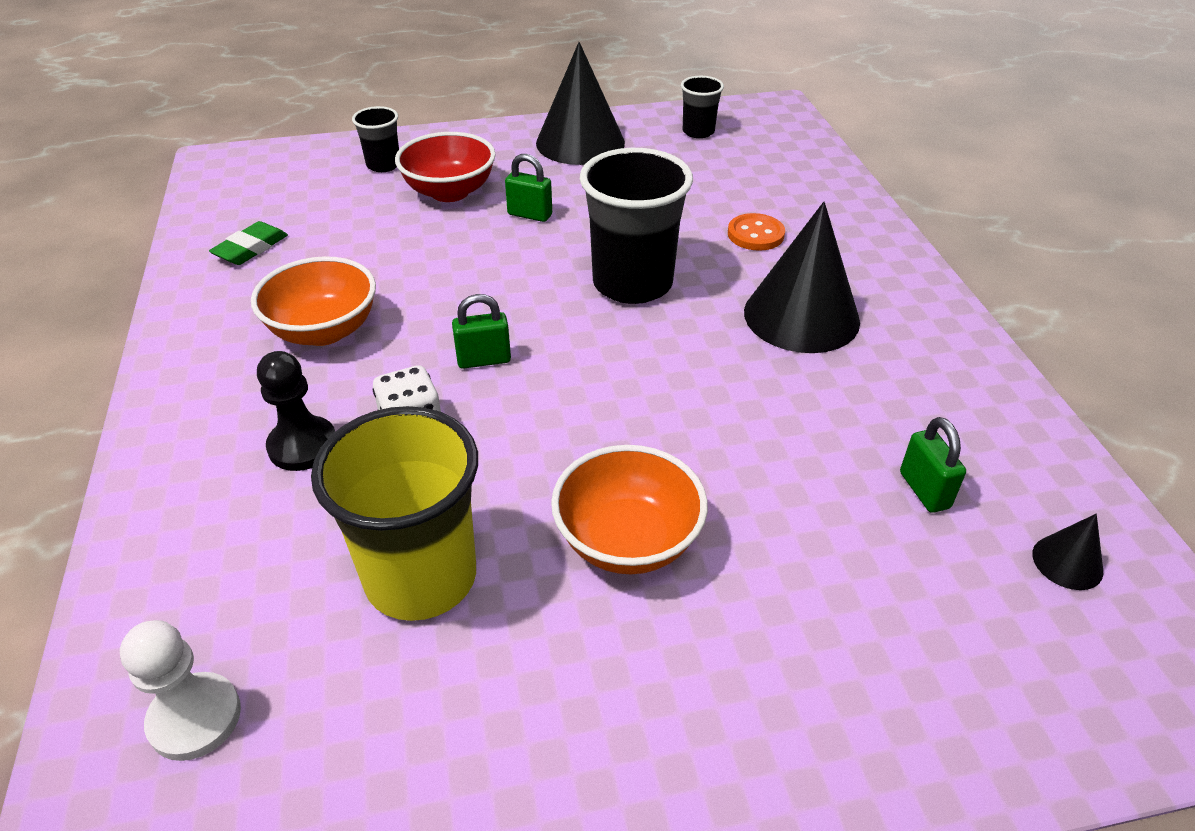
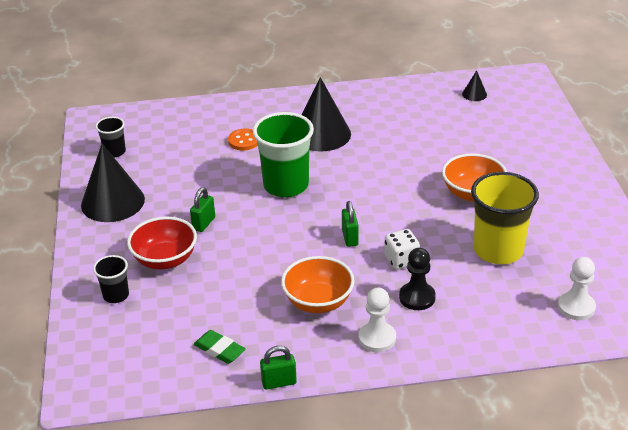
camera: 85 degrees left, 5 degrees down
(215, 396) = (377, 338): none -> white pawn
(632, 283) = (286, 185): black cup -> green cup
(924, 490) = (440, 118): green padlock -> green padlock (279, 382)

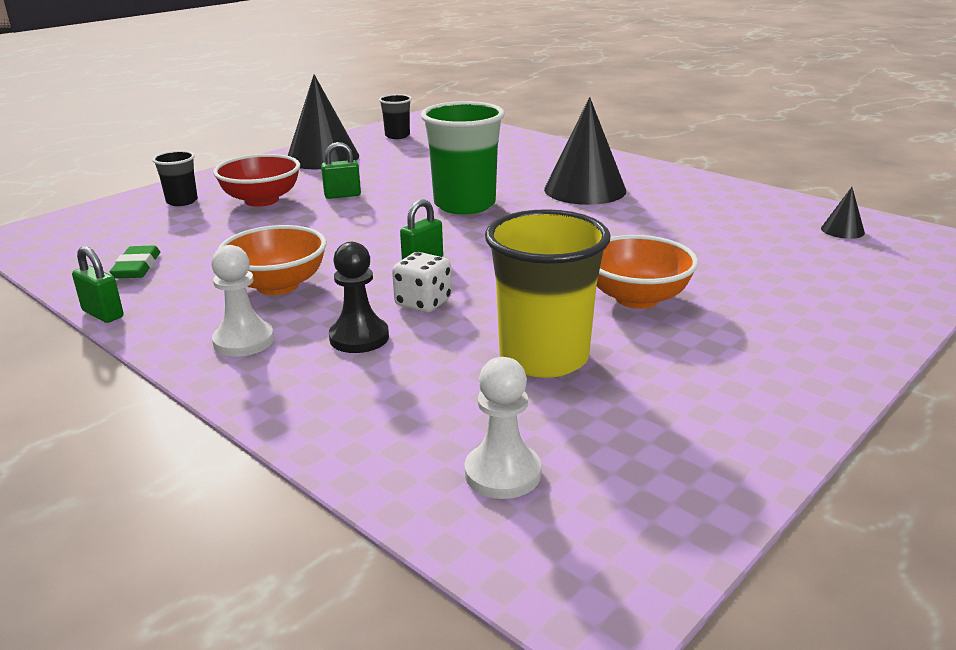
camera: 50 degrees right, 10 degrees down
(244, 141) = (505, 167): orange button -> none

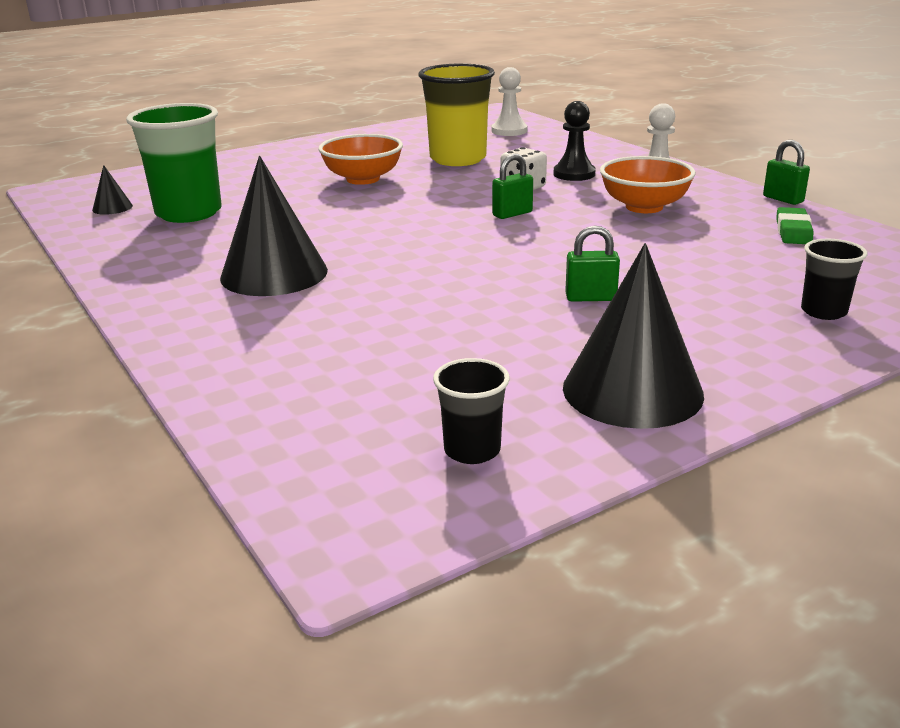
camera: 165 degrees left, 0 degrees up
(261, 200) = (704, 301): red bowl -> none
(464, 205) = (437, 267): green cup -> green cup (188, 213)

